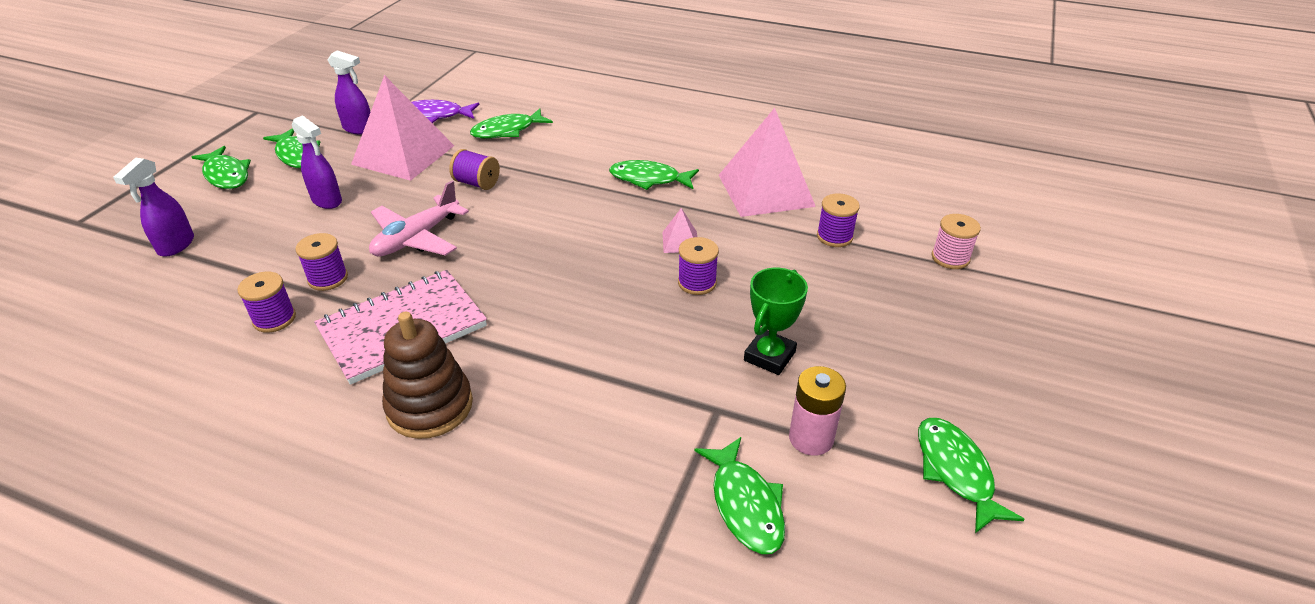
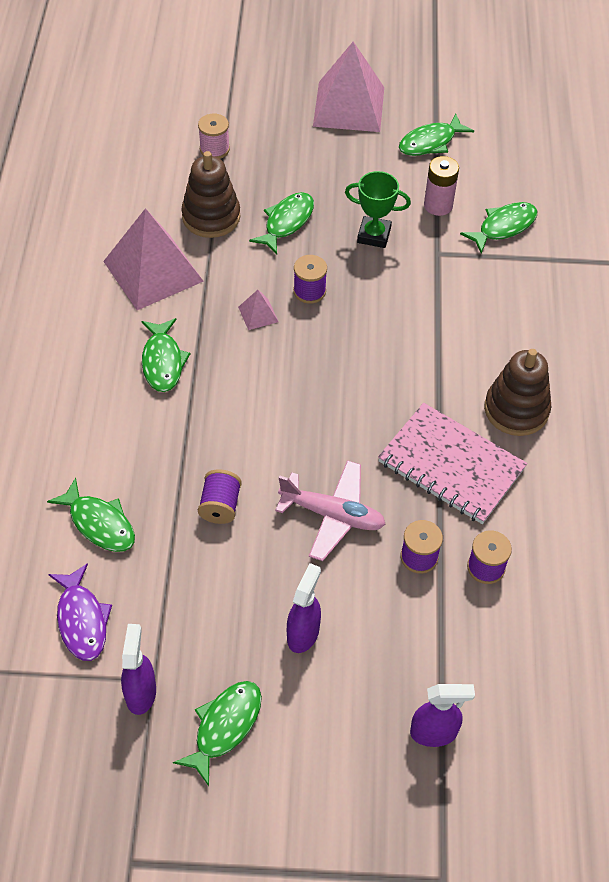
camera: 110 degrees left, 15 degrees up
(226, 175) = (294, 781): green fish -> green fish (286, 222)
(403, 154) = (186, 607): pink pyramid -> pink pyramid (349, 106)
(834, 236) = (211, 217): purple spool -> brown stacking toy

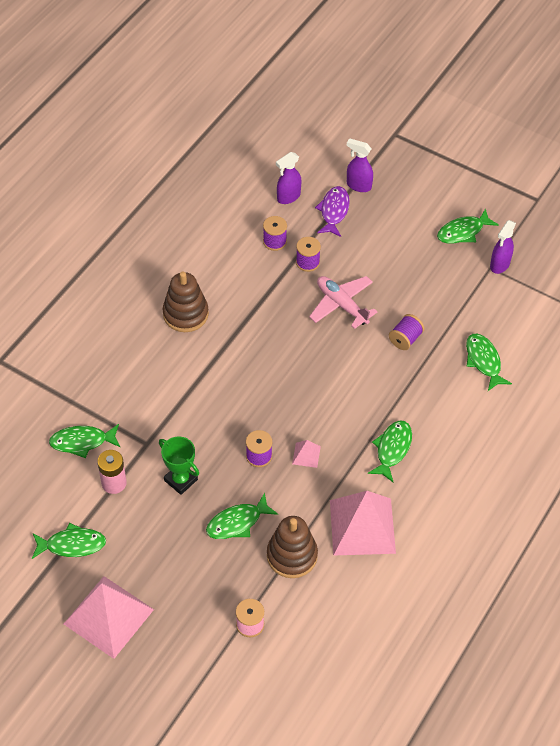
camera: 150 degrees left, 0 degrees up
(82, 620) = (516, 313): purple fish -> purple fish (334, 211)
(303, 633) = (397, 254): purple spray bottle -> purple spray bottle (288, 197)
(451, 465) = (251, 300): pink notebook -> none

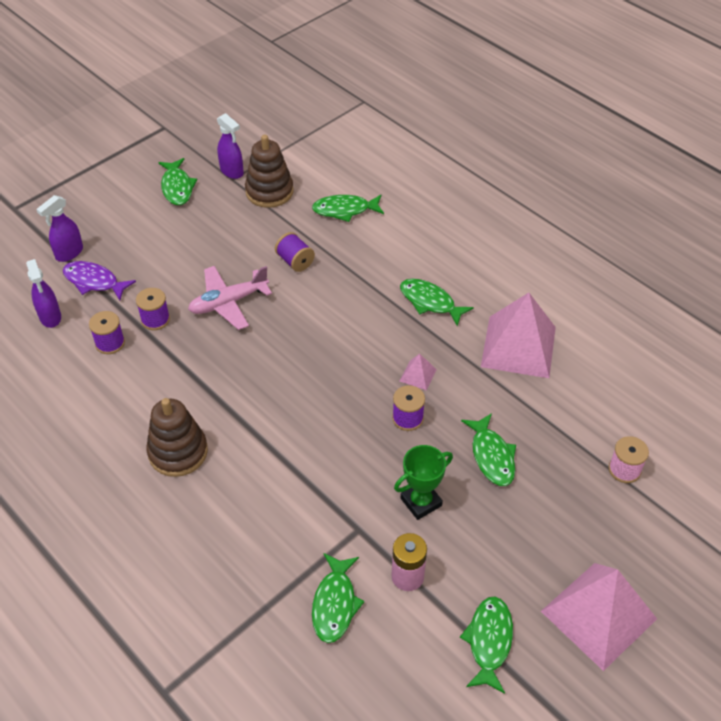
camera: 75 degrees left, 5 degrees down
(292, 555) = (543, 414): brown stacking toy -> brown stacking toy (269, 191)

